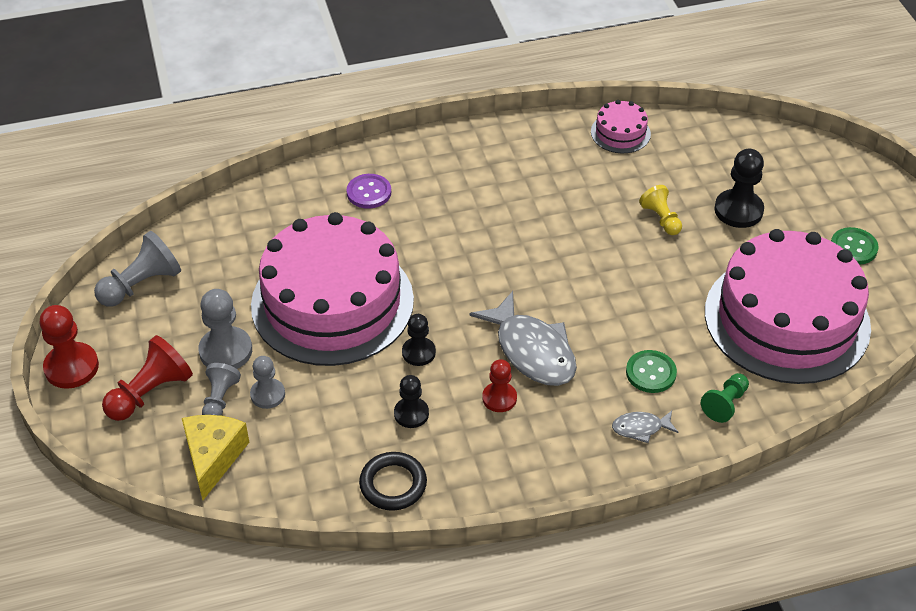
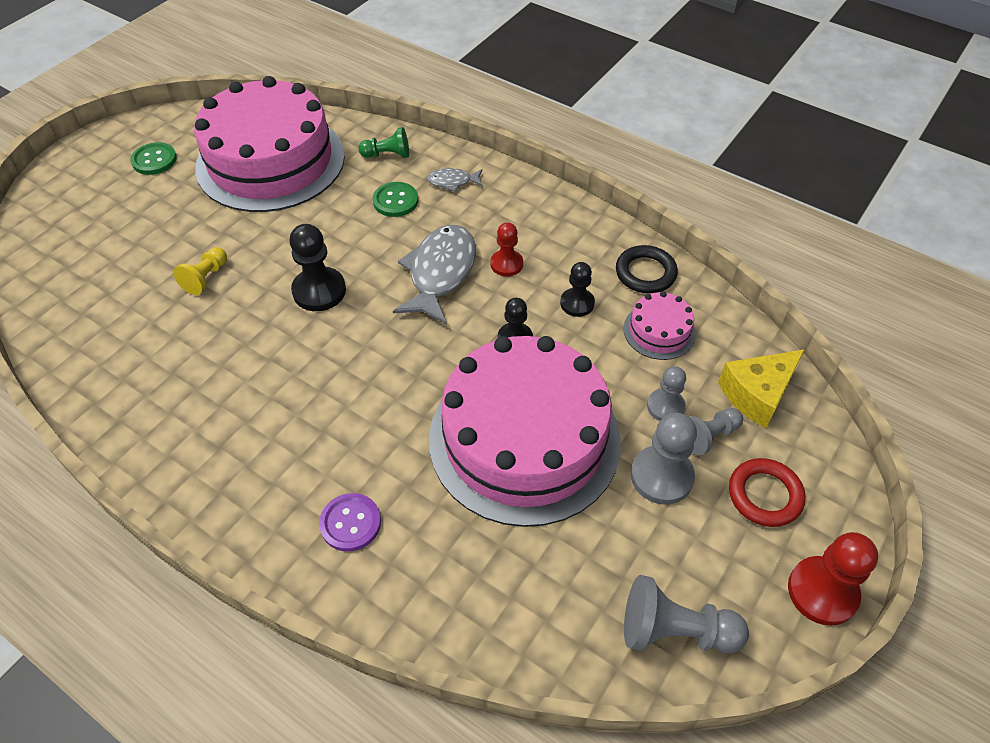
camera: 130 degrees left, 5 degrees up
(150, 393) = (764, 495): red pawn -> red ring
(620, 133) = (88, 370): pink cake -> pink cake (659, 331)
(640, 428) = (453, 182): grey fish -> grey fish turned 135 degrees clockwise
(738, 210) = (155, 237): black pawn -> black pawn (319, 291)

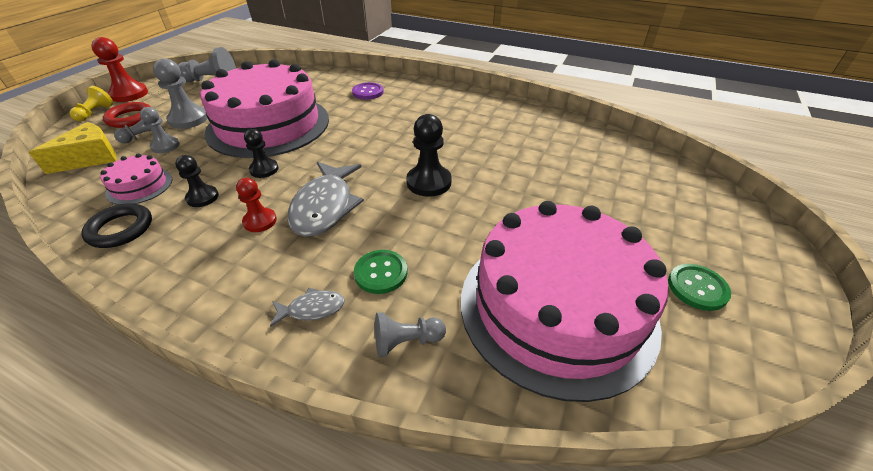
camera: 170 degrees right, 10 degrees down
(206, 278) = (528, 181): yellow pawn -> yellow pawn (95, 113)
(387, 155) = (406, 341): green pawn -> grey pawn

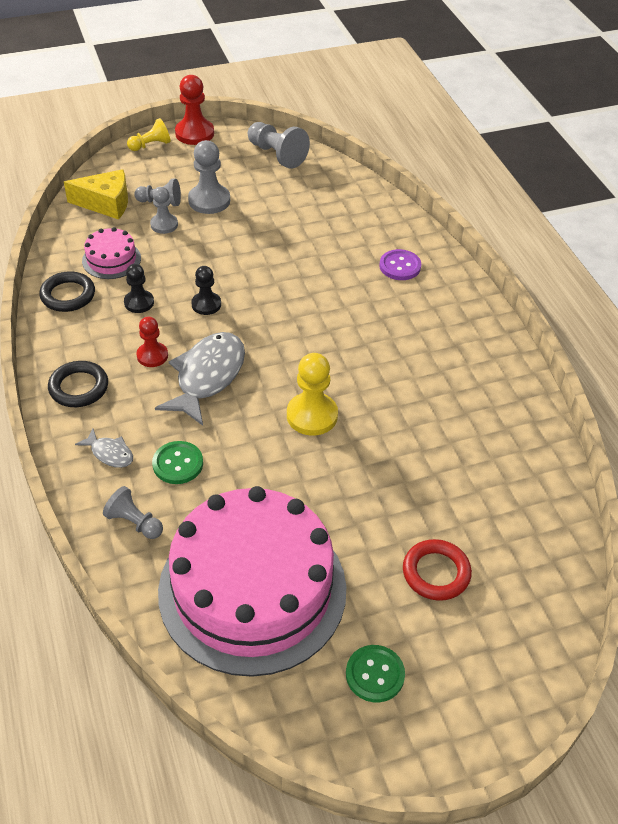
camera: 45 degrees right, 5 degrees up
(130, 118) = (169, 169): red ring -> red ring (436, 573)
(216, 283) = (79, 387): none -> black ring
(268, 125) = (263, 252): pink cake -> none
(325, 206) = (207, 377): grey fish -> grey fish turned 150 degrees clockwise
(429, 182) = (312, 415): black pawn -> yellow pawn

